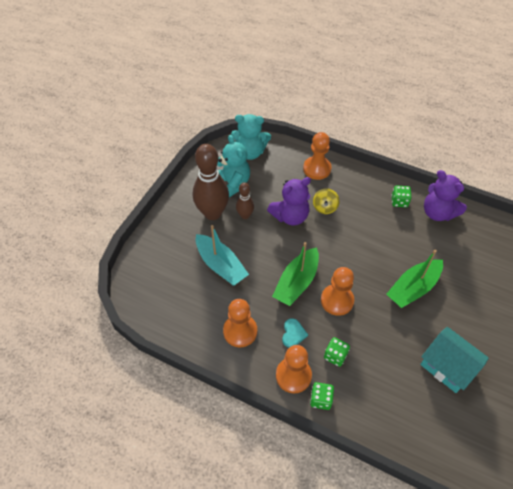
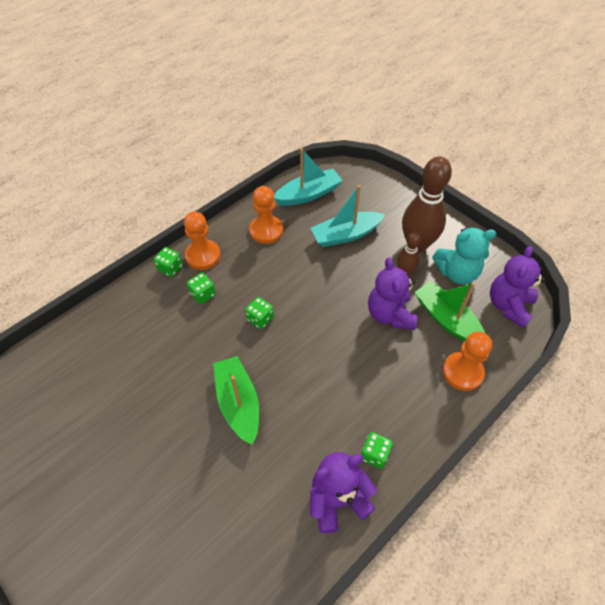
camera: 110 degrees right, 0 degrees up
(178, 310) = (308, 194): none -> turquoise boat
(250, 152) = (508, 306): turquoise teddy bear -> purple teddy bear
(293, 334) = (243, 269): turquoise heart -> none
(296, 282) = (298, 290): green boat -> green boat (447, 320)
(325, 207) = (392, 356): yellow spinning top -> none
(337, 300) = (260, 319): orange pawn -> green dice
(447, 366) = (134, 390): turquoise house -> none

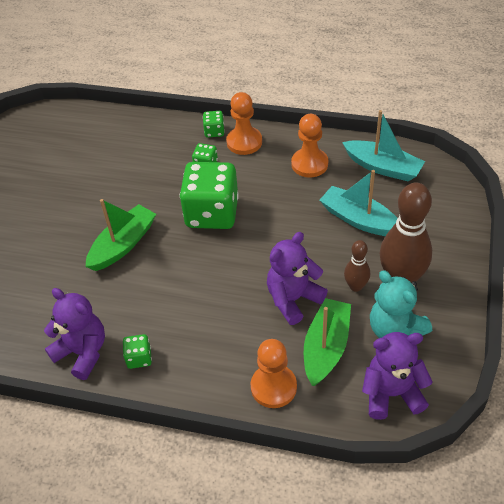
camera: 60 degrees right, 5 degrees down
(260, 319) = (212, 213): green dice -> green dice, size x2.31

